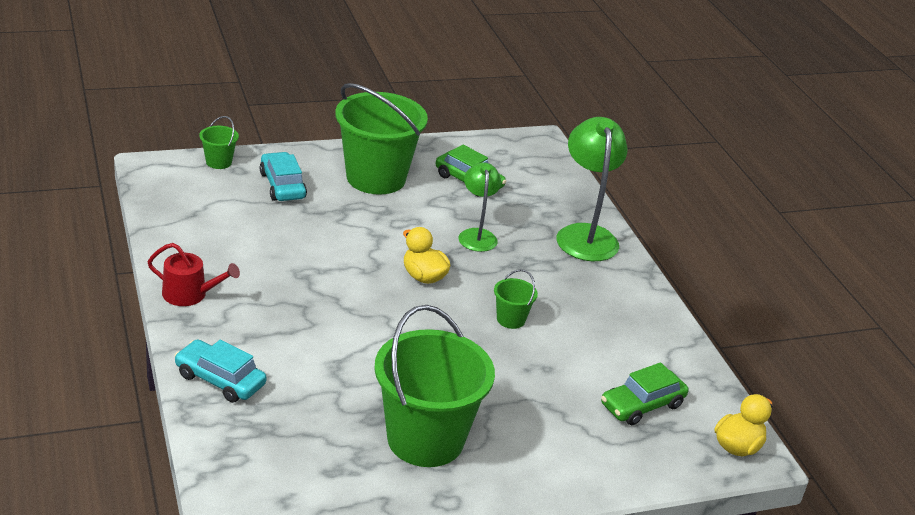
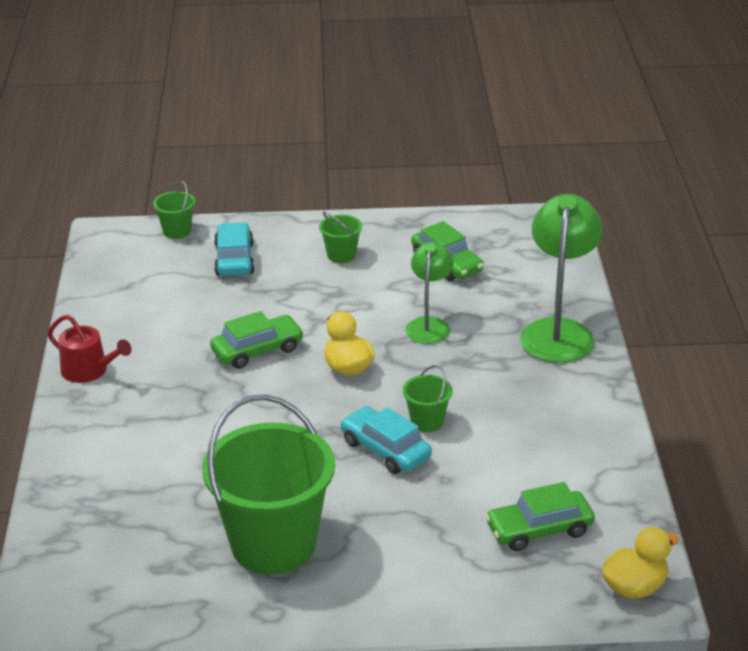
camera: 20 degrees right, 0 degrees up
(220, 380) = (83, 462): turquoise car -> turquoise car (385, 450)
(337, 266) = (257, 350): none -> green car
(376, 178) = (341, 255): green bucket -> green bucket, size x0.42

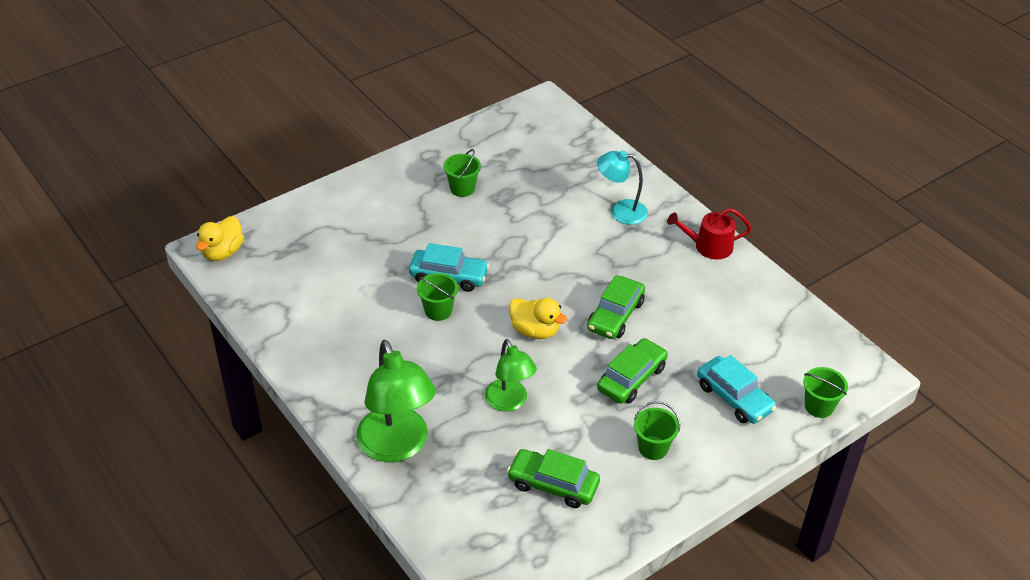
camera: 145 degrees right, 10 degrees up
(127, 440) = (620, 211): none -> turquoise lamp
(273, 544) = (462, 188): green bucket -> green bucket, size x0.42
(539, 530) = (305, 264): green car -> green car (631, 378)

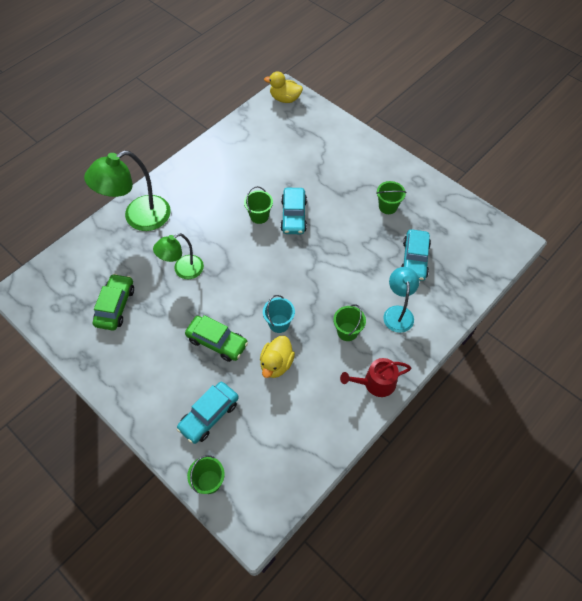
camera: 80 degrees right, 15 degrees up
(535, 331) = (252, 274): yellow duck -> yellow duck (276, 364)
(549, 183) = (414, 259): none -> turquoise car
(615, 315) = (279, 323): green car -> turquoise bucket
(653, 448) = (153, 363): green bucket -> green bucket (347, 332)
(708, 246) = (375, 383): red watering can -> red watering can turned 90 degrees counterclockwise

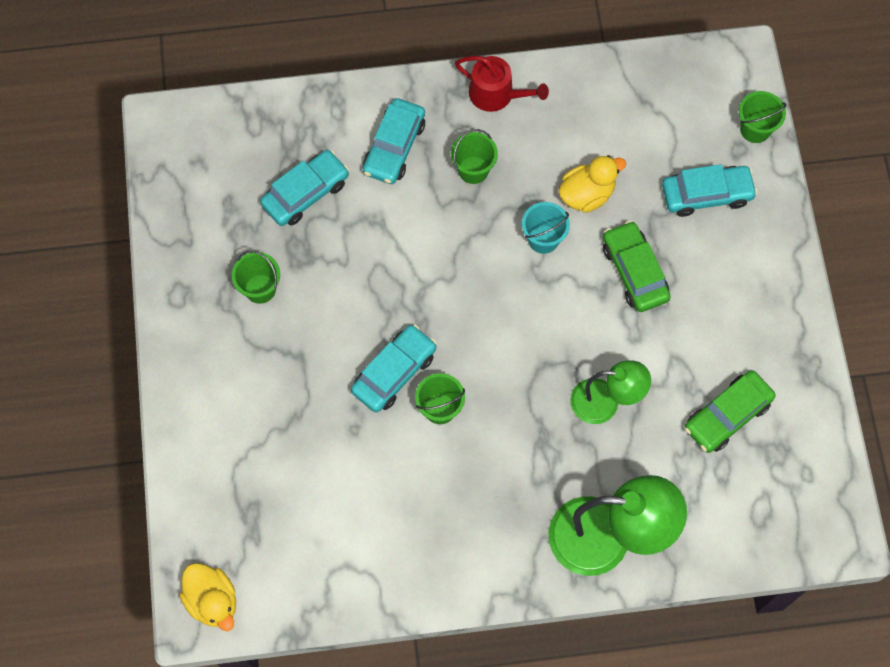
camera: 140 degrees left, 10 degrees up
(398, 313) = (394, 147): turquoise lamp -> turquoise car

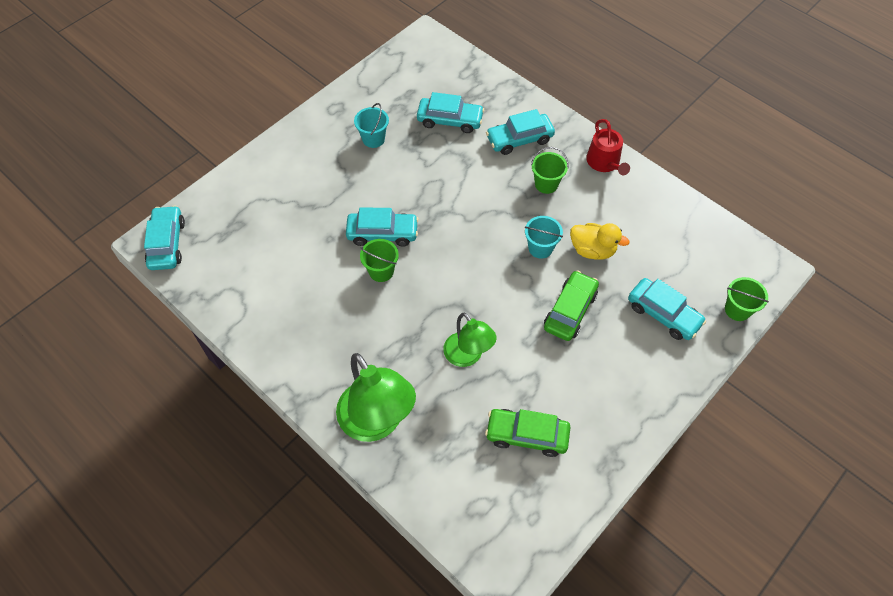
camera: 50 degrees right, 10 degrees down
(212, 600) = (167, 243): yellow duck -> turquoise car
(260, 288) = (373, 139): green bucket -> turquoise bucket

